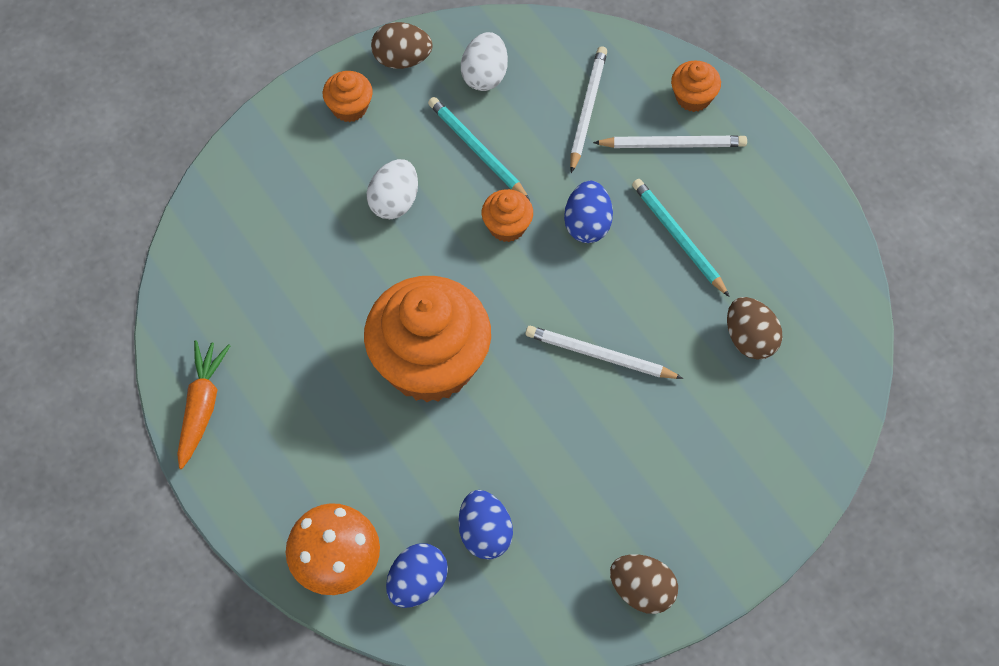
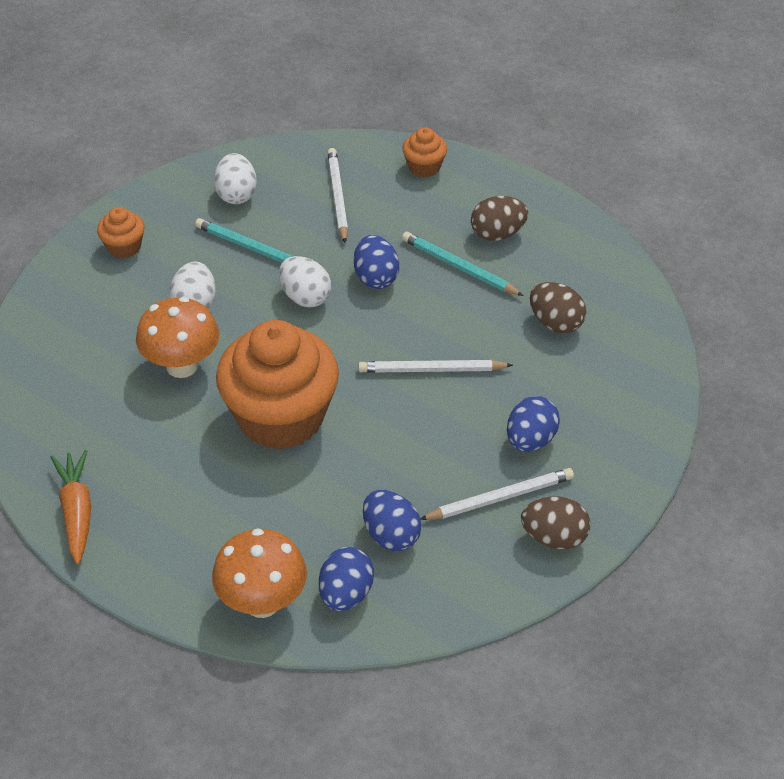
camera: 20 degrees left, 15 degrees down
(356, 271) = (182, 366): none -> orange mushroom
(402, 59) = (157, 201): brown egg -> brown egg (497, 234)
(507, 226) = (305, 297): orange cupcake -> white egg
(665, 472) = (530, 440): none -> blue egg
(672, 144) = (422, 203): white pencil -> white pencil (500, 498)

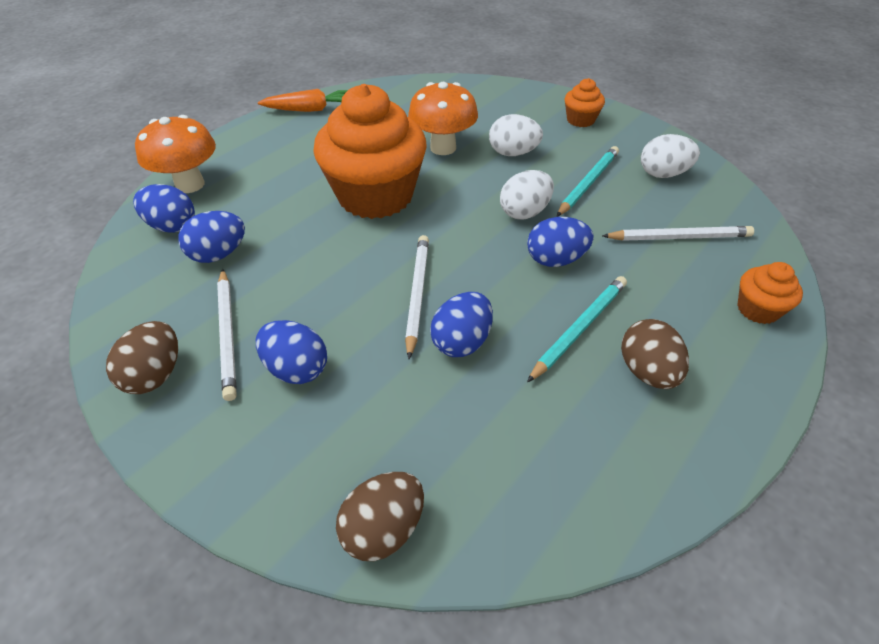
camera: 95 degrees right, 0 degrees up
(484, 337) = (462, 341): none -> blue egg
(555, 323) = (483, 417): brown egg -> brown egg (384, 528)

